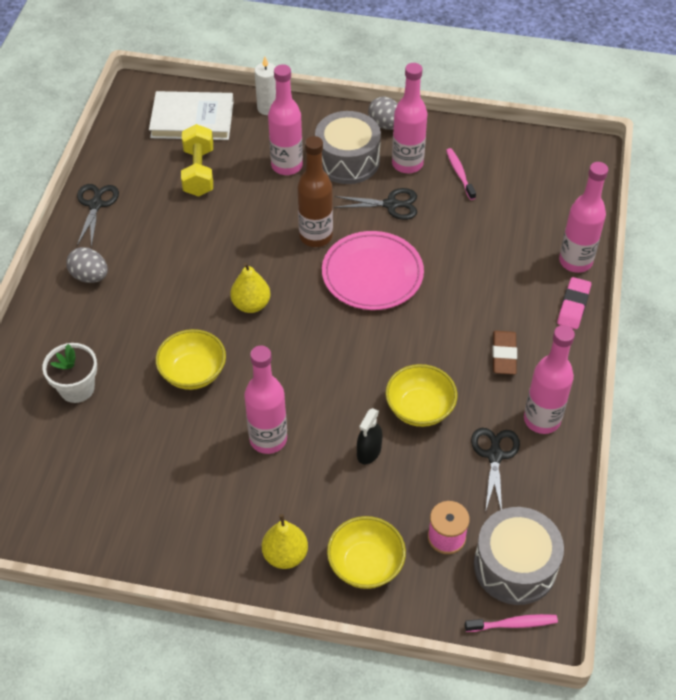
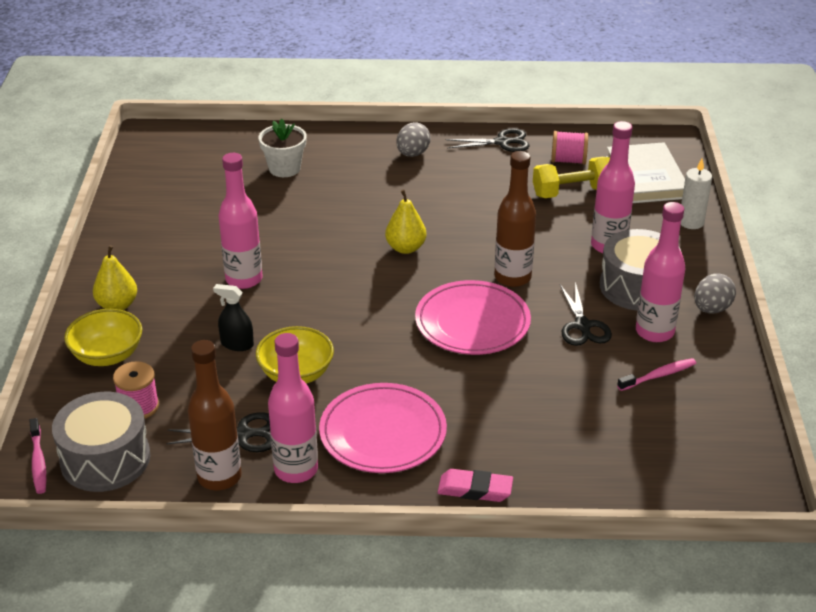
camera: 80 degrees right, 15 degrees down
(146, 164) = (568, 161): none -> pink spool
(193, 373) = (314, 226): yellow bowl -> none
(504, 355) = (383, 433): brown eraser -> pink plate
(545, 476) = (219, 477): none -> brown bottle
(575, 261) = (550, 488): pink bottle -> none

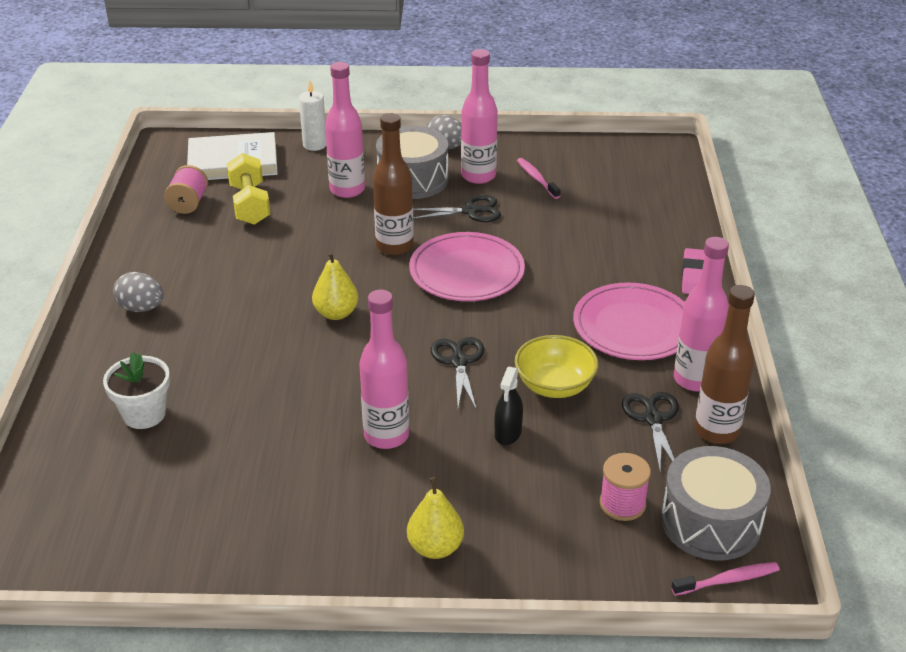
camera: 90 degrees left, 0 degrees up
(107, 355) = (535, 544): yellow bowl -> none
(502, 142) = (136, 244): black scissors -> black scissors (458, 361)

